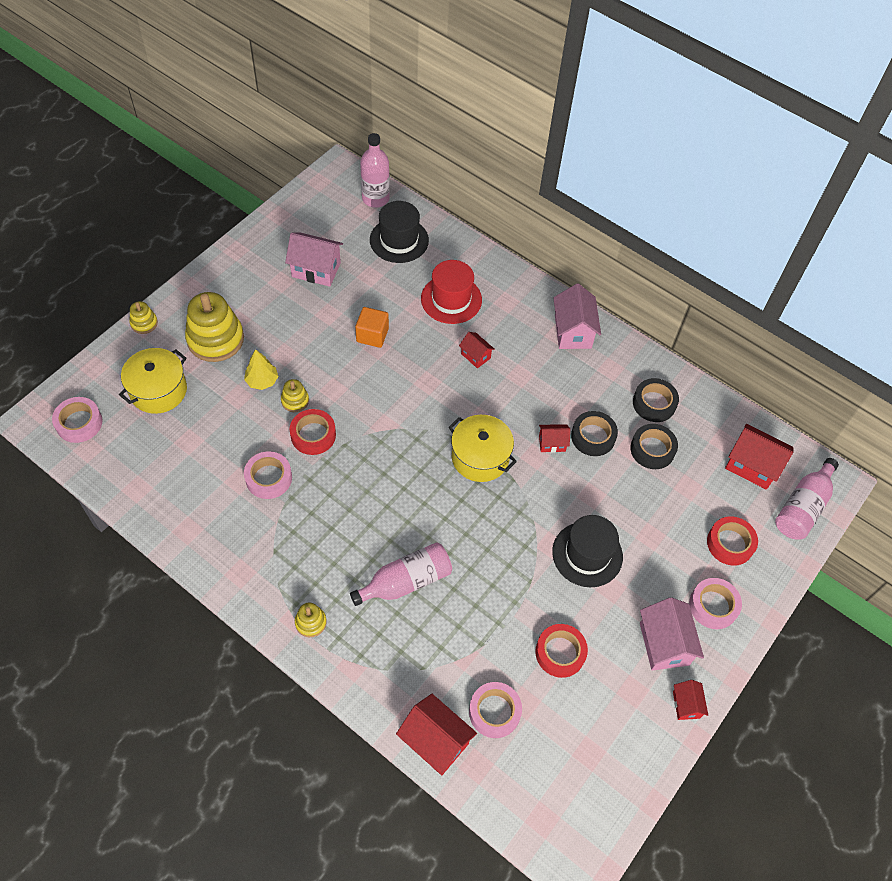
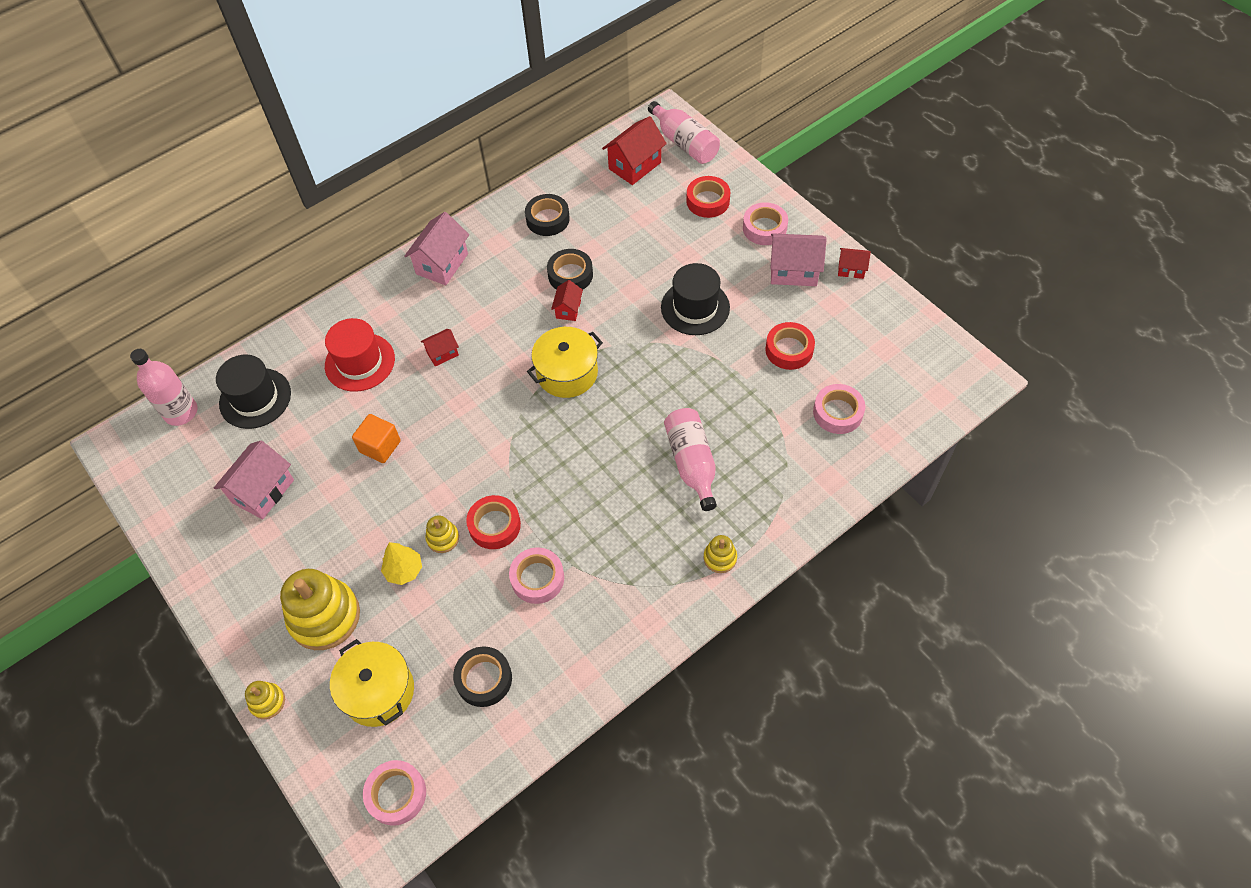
camera: 70 degrees left, 0 degrees up
(435, 741) = (860, 466): red house -> none
(573, 332) = (442, 264): pink house -> pink house turned 75 degrees counterclockwise
(652, 449) = (597, 232): black tape -> black tape (484, 679)

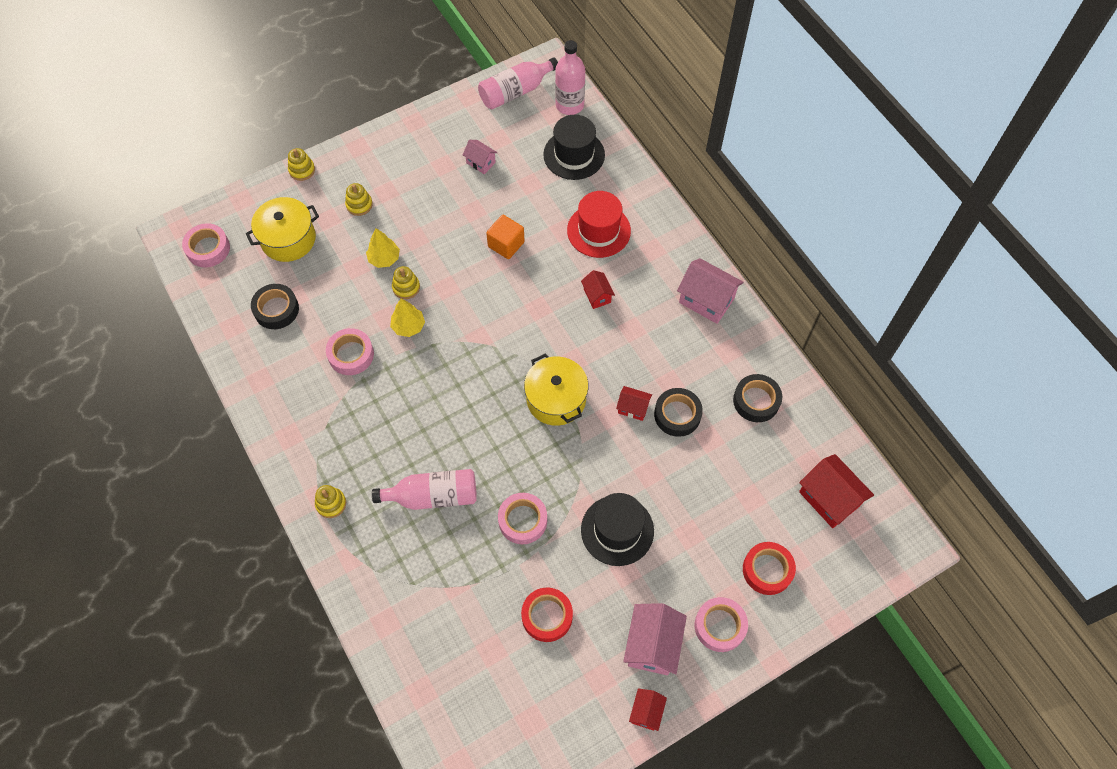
camera: 95 degrees right, 5 degrees up
(263, 491) = (481, 163): pink house -> pink house, size x0.56
(324, 616) = (359, 205): yellow stacking toy -> yellow stacking toy, size x0.47
(494, 525) = (408, 326): red tape -> yellow tree
(684, 143) = (862, 560): pink bottle -> pink bottle (515, 92)
(837, 412) = (460, 648): pink tape -> pink tape (522, 520)

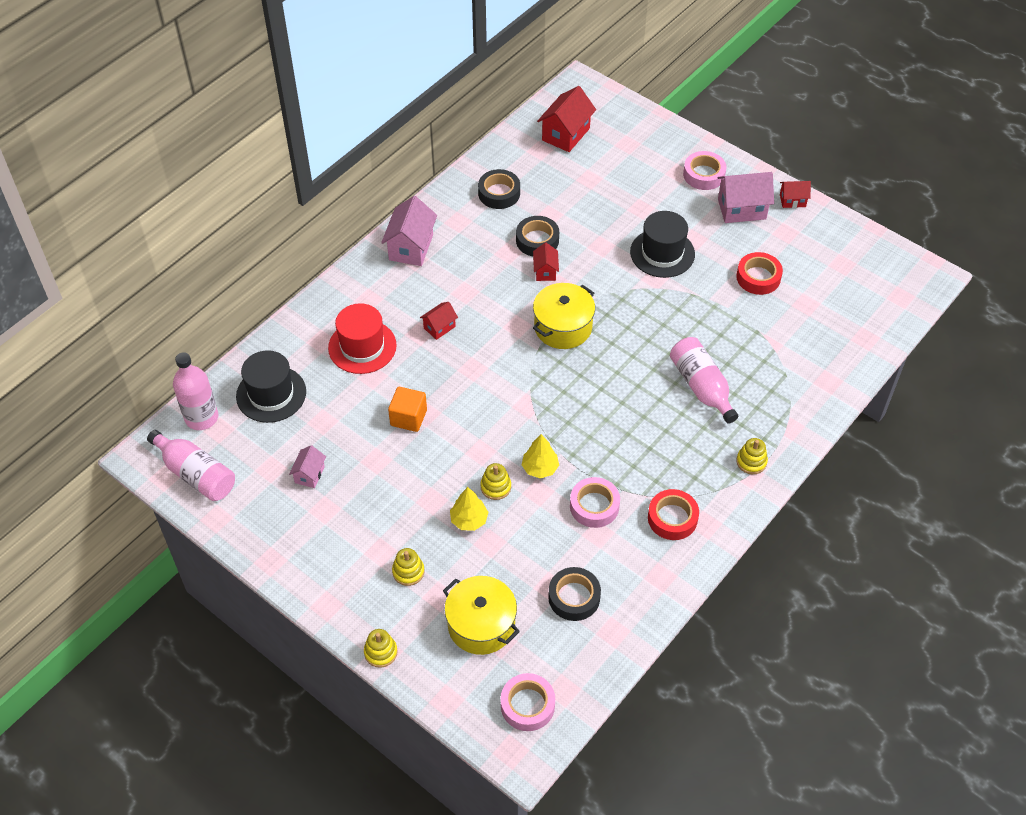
camera: 110 degrees left, 10 degrees down
(522, 520) = (688, 317): pink tape -> none
(767, 570) = (644, 157): red tape -> red tape (672, 518)

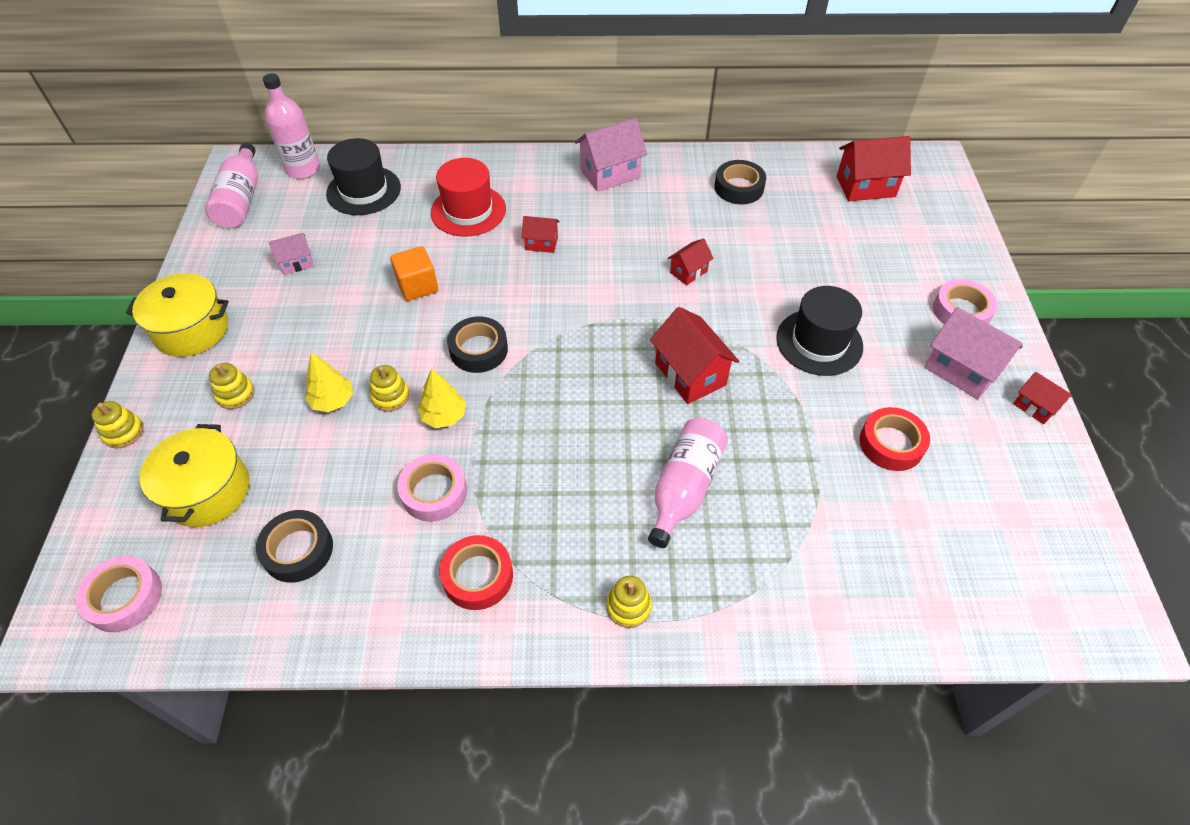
camera: 50 degrees right, 0 degrees up
(537, 240) = (717, 244): black tape -> black tape (478, 350)
(563, 327) = (636, 325): yellow pot -> yellow pot (191, 330)
(626, 328) = (690, 374): none -> red house

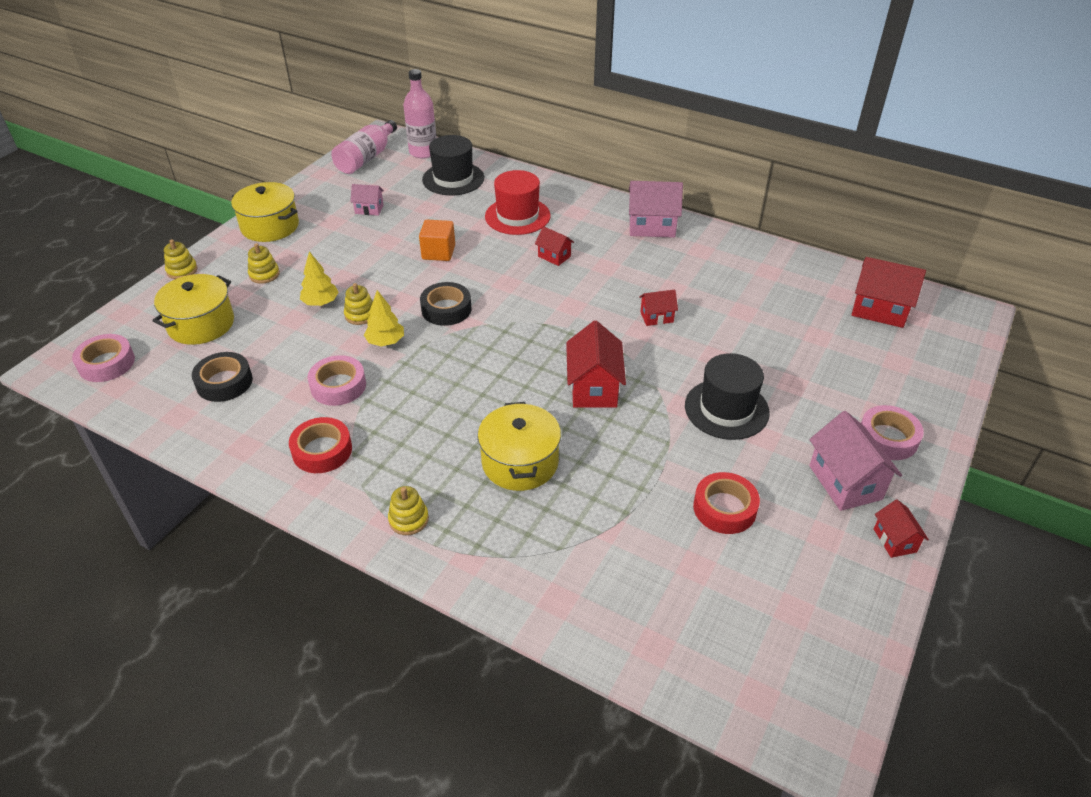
camera: 30 degrees right, 10 degrees down
(684, 487) = (520, 462): pink bottle -> yellow pot
(739, 188) = (756, 272): black tape -> none

